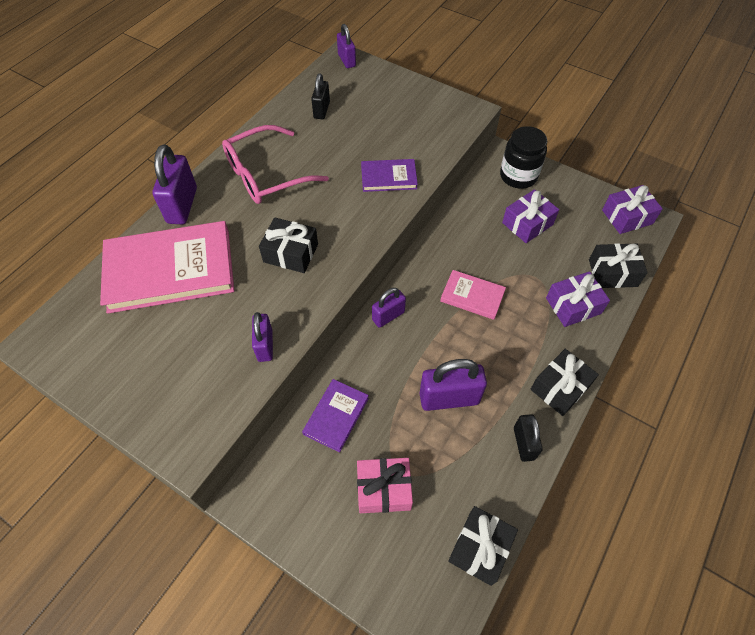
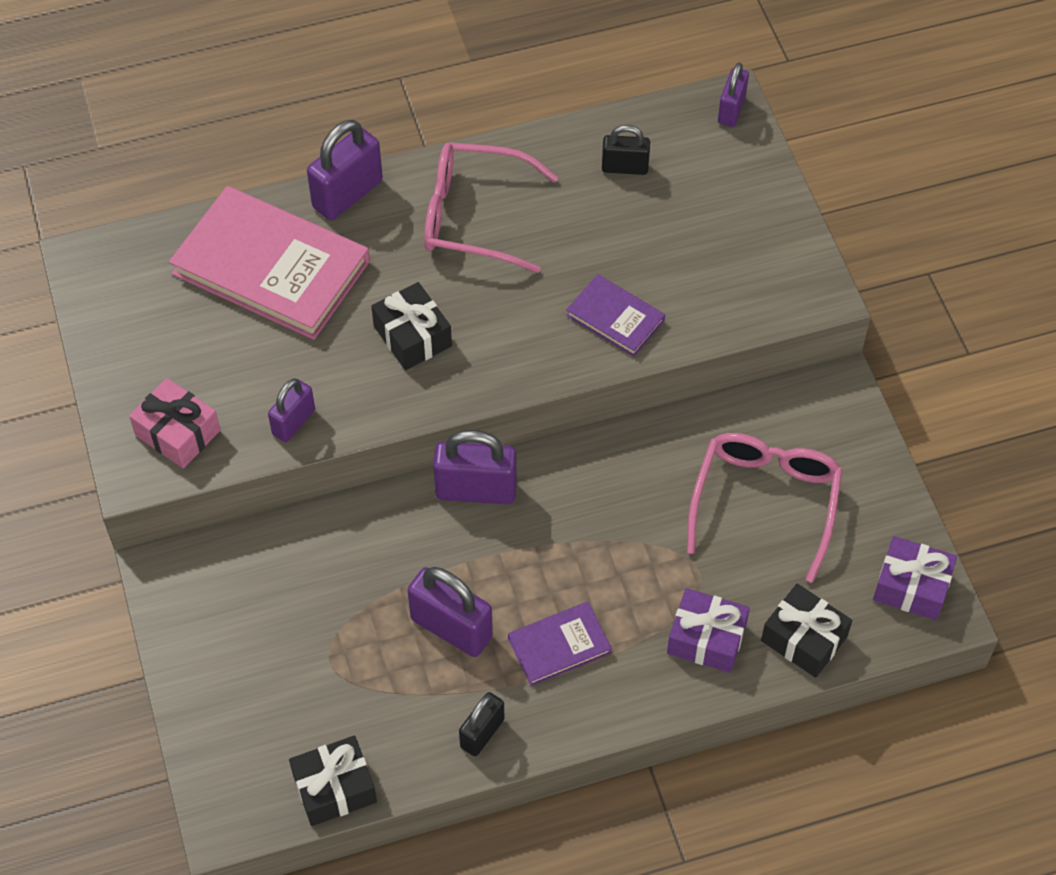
camera: 40 degrees right, 0 degrees up
(321, 110) = (625, 167): black padlock -> black padlock turned 45 degrees clockwise
(336, 416) = (317, 555): purple book -> purple book (559, 645)
(384, 489) = (296, 662): pink gift -> pink gift (178, 433)
(388, 316) = (476, 490): purple padlock -> purple padlock, size x1.62
(472, 296) = (596, 539): pink book -> none
(518, 176) = (826, 430): black jar -> none
(527, 223) = (765, 500): purple gift -> pink glasses
(560, 387) = (585, 711): black gift -> none

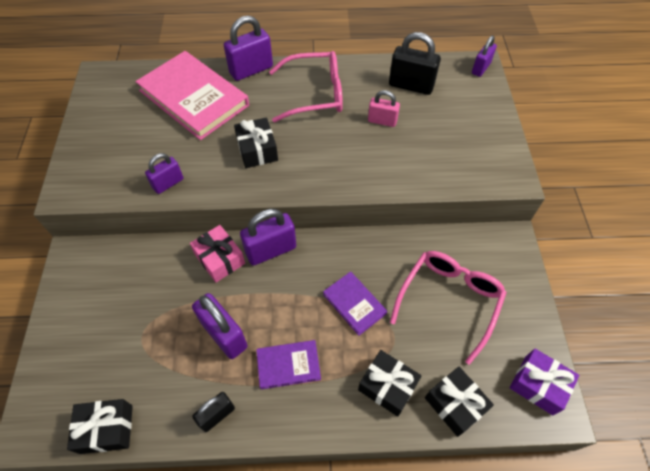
camera: 15 degrees right, 0 degrees up
(178, 433) = (100, 175): pink gift -> pink gift (220, 259)
(473, 216) = (316, 94): pink glasses -> pink glasses turned 150 degrees clockwise
(476, 490) = (271, 250): purple padlock -> purple padlock turned 45 degrees counterclockwise
(595, 242) = (382, 121): none -> pink padlock
(615, 318) = (381, 165): purple book -> purple book (354, 304)
(625, 167) = (411, 86): black padlock -> black padlock, size x1.62
(706, 639) = (387, 386): purple gift -> black gift

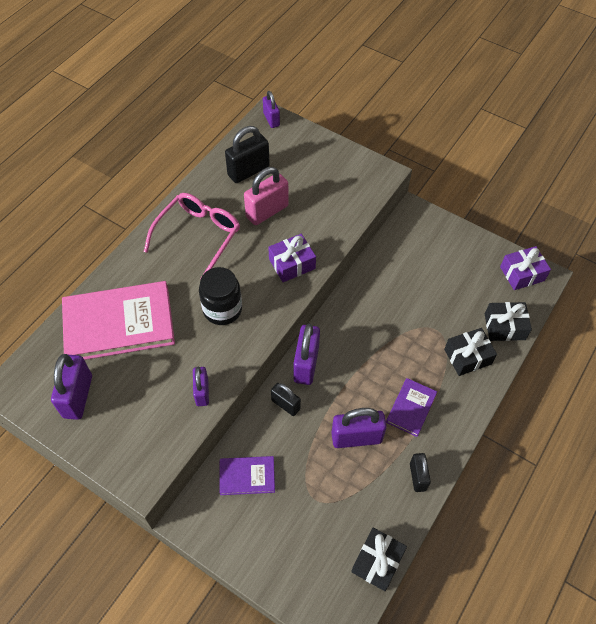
camera: 55 degrees left, 0 degrees up
(220, 259) = (285, 404): pink gift -> black padlock
(251, 70) = (126, 263): purple padlock -> purple padlock (78, 396)
(257, 150) = (222, 309): black gift -> black jar
(344, 169) = (292, 264): none -> purple gift
(354, 304) = (393, 337): purple book -> purple book (247, 476)
(382, 121) = (267, 211): pink padlock -> pink padlock, size x1.62
(449, 300) = (432, 279): pink glasses -> none

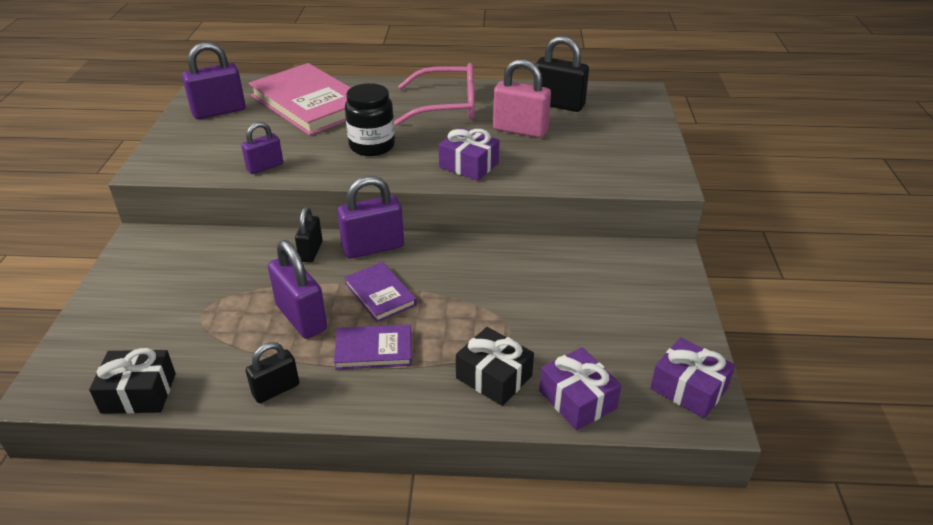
camera: 60 degrees right, 20 degrees down
(247, 476) = (207, 257): purple book -> purple book (380, 294)
(271, 119) = (642, 94): purple padlock -> none
(504, 326) = (577, 399): black gift -> purple gift

